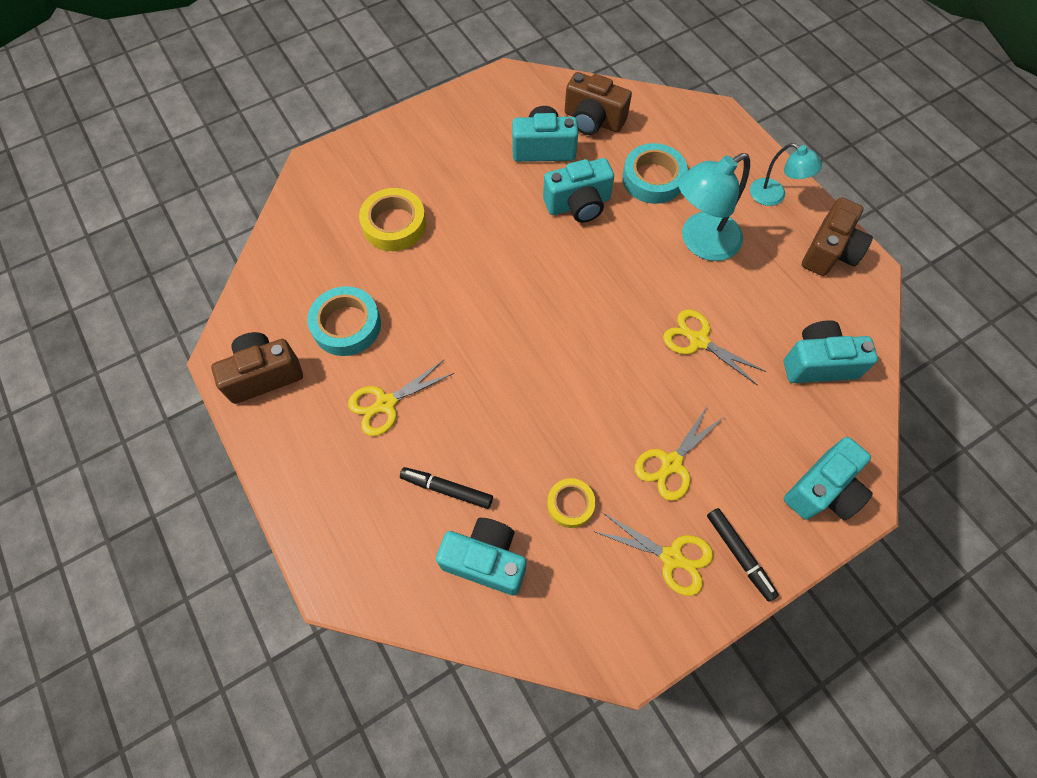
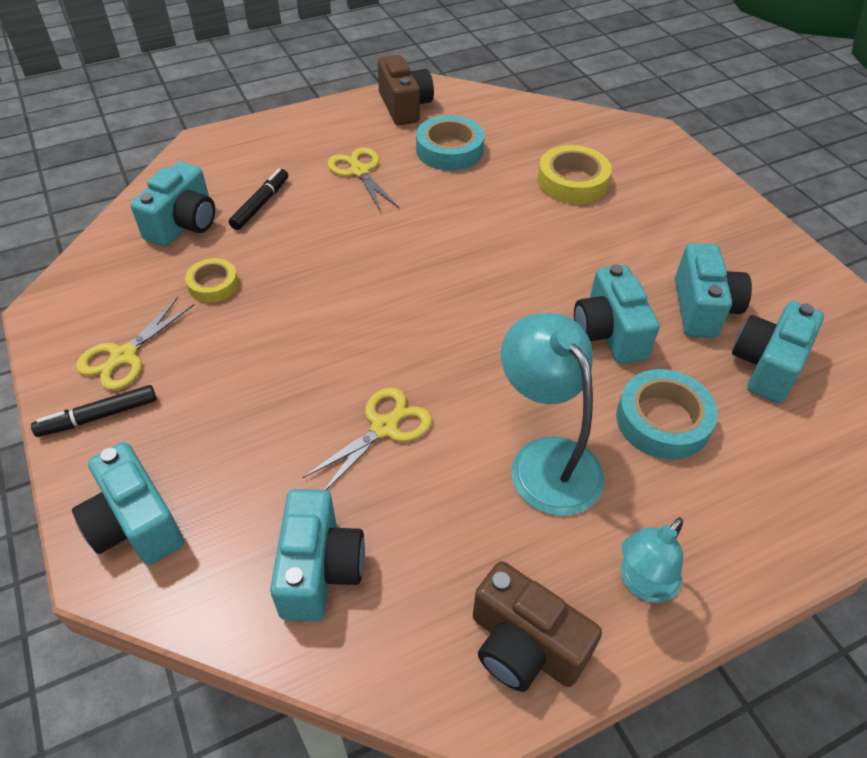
camera: 95 degrees right, 15 degrees down
(593, 120) = (767, 366): brown camera -> turquoise camera
(671, 463) = (227, 373): yellow scissors -> none

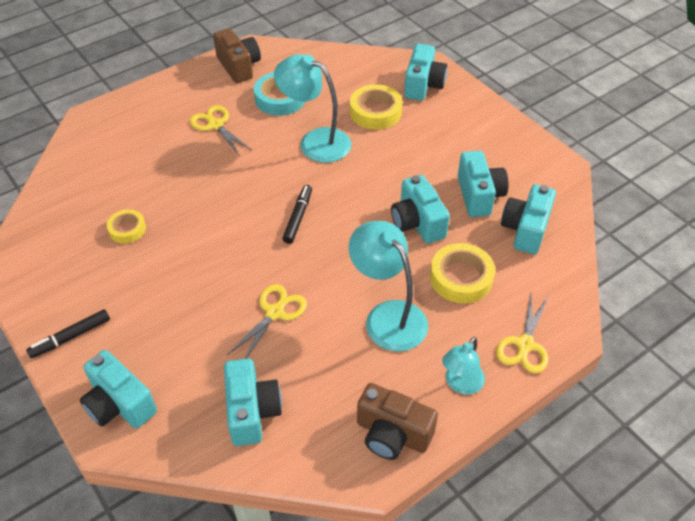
camera: 10 degrees left, 0 degrees up
(124, 356) = (76, 292): yellow scissors -> yellow scissors (525, 344)
(184, 224) = (92, 186): turquoise camera -> turquoise camera (423, 85)
(261, 204) = (147, 162): black marker -> black marker (298, 217)
(485, 208) = (315, 141): none -> turquoise lamp
(662, 420) = (461, 278): turquoise tape -> yellow tape

